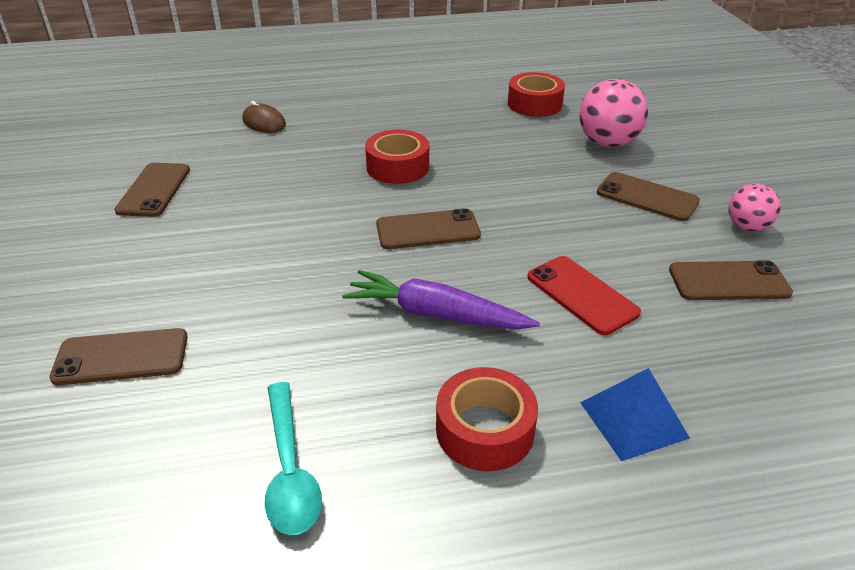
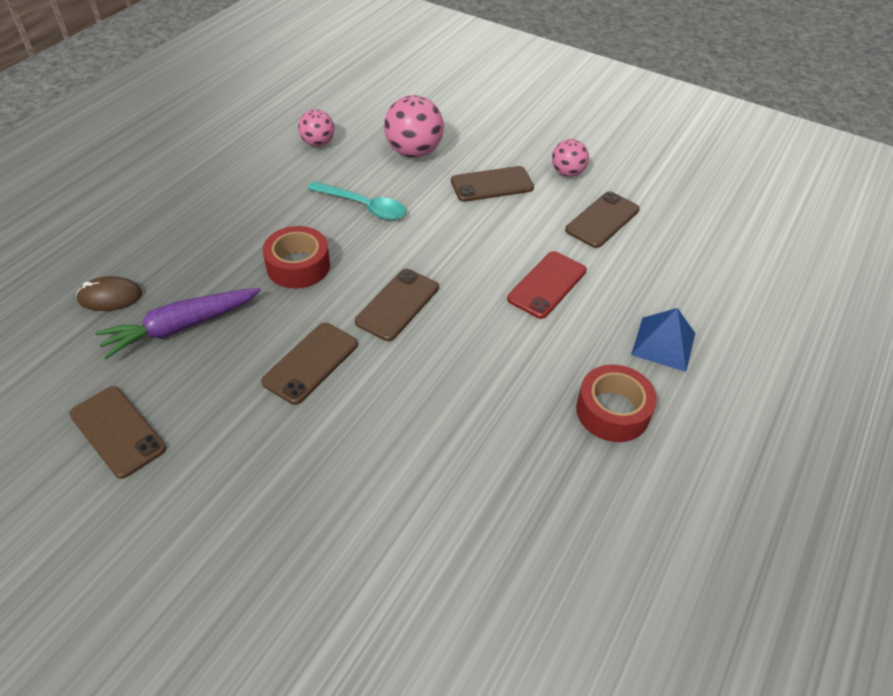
camera: 50 degrees left, 10 degrees up
(121, 357) = (342, 570): brown phone -> brown phone (311, 363)
(290, 470) = (558, 528): turquoise spoon -> turquoise spoon (364, 207)
(436, 314) = (491, 362): purple carrot -> purple carrot (181, 327)
(534, 104) = (318, 143): red tape -> pink ball
(582, 295) = (547, 285): red phone -> red phone turned 60 degrees counterclockwise

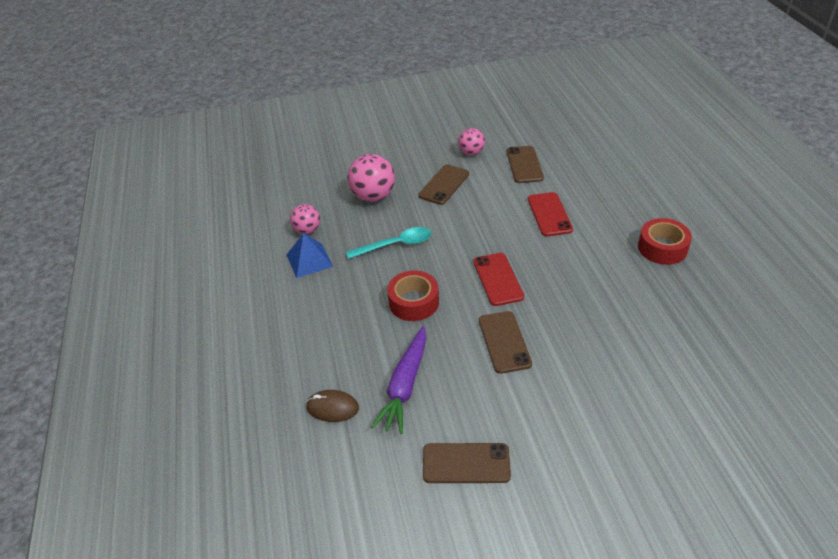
camera: 40 degrees left, 5 degrees down
(110, 297) = (332, 408): brown mouse -> brown mouse turned 60 degrees clockwise
(397, 304) = (497, 279): brown phone -> red phone
(663, 343) = (636, 202): blue pyramid -> blue pyramid (309, 260)

